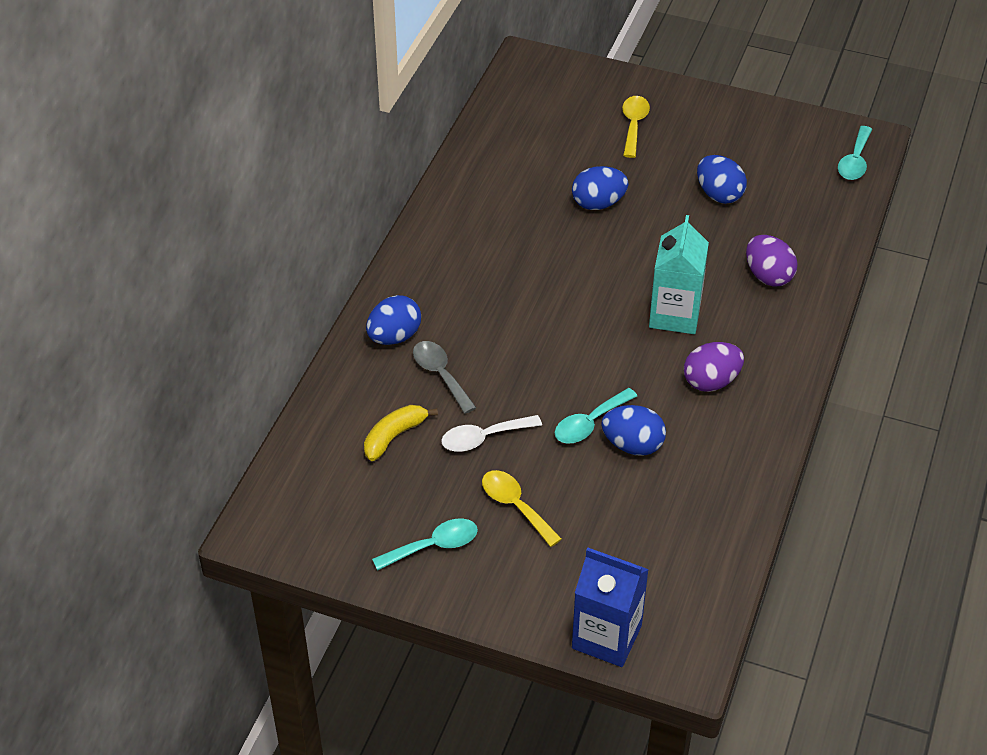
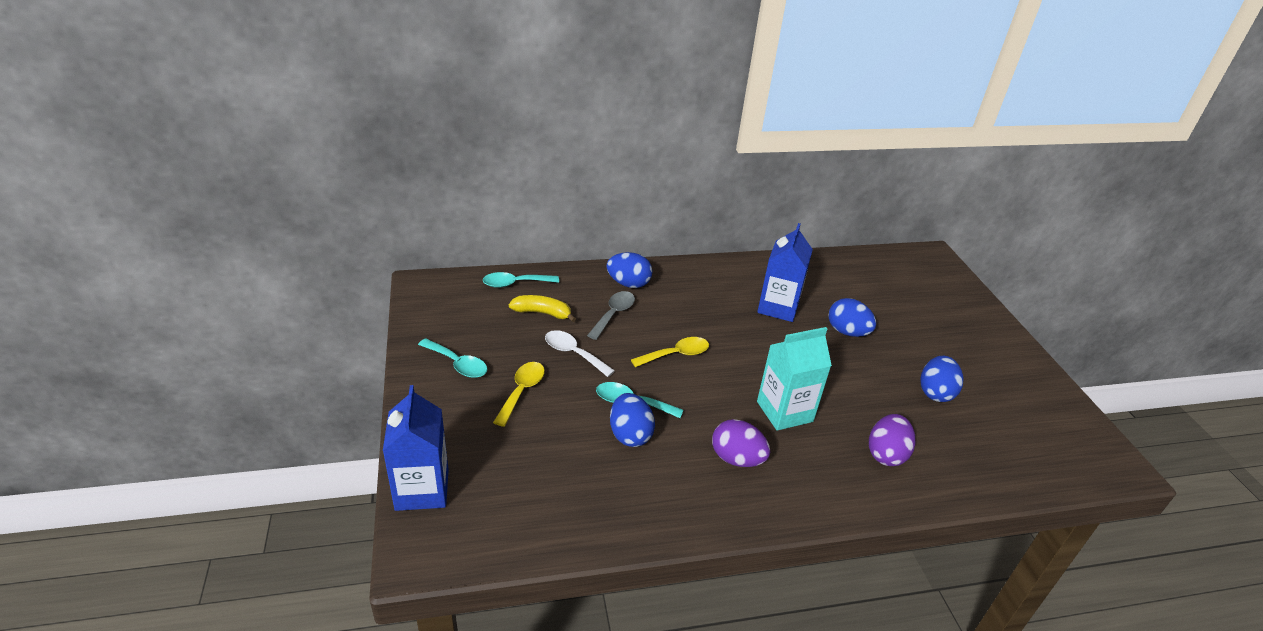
camera: 55 degrees right, 10 degrees down
(524, 233) = (778, 307): none -> blue carton
(633, 125) = (943, 323): yellow spoon -> yellow spoon (676, 354)
(855, 161) = (1082, 466): turquoise spoon -> turquoise spoon (515, 283)

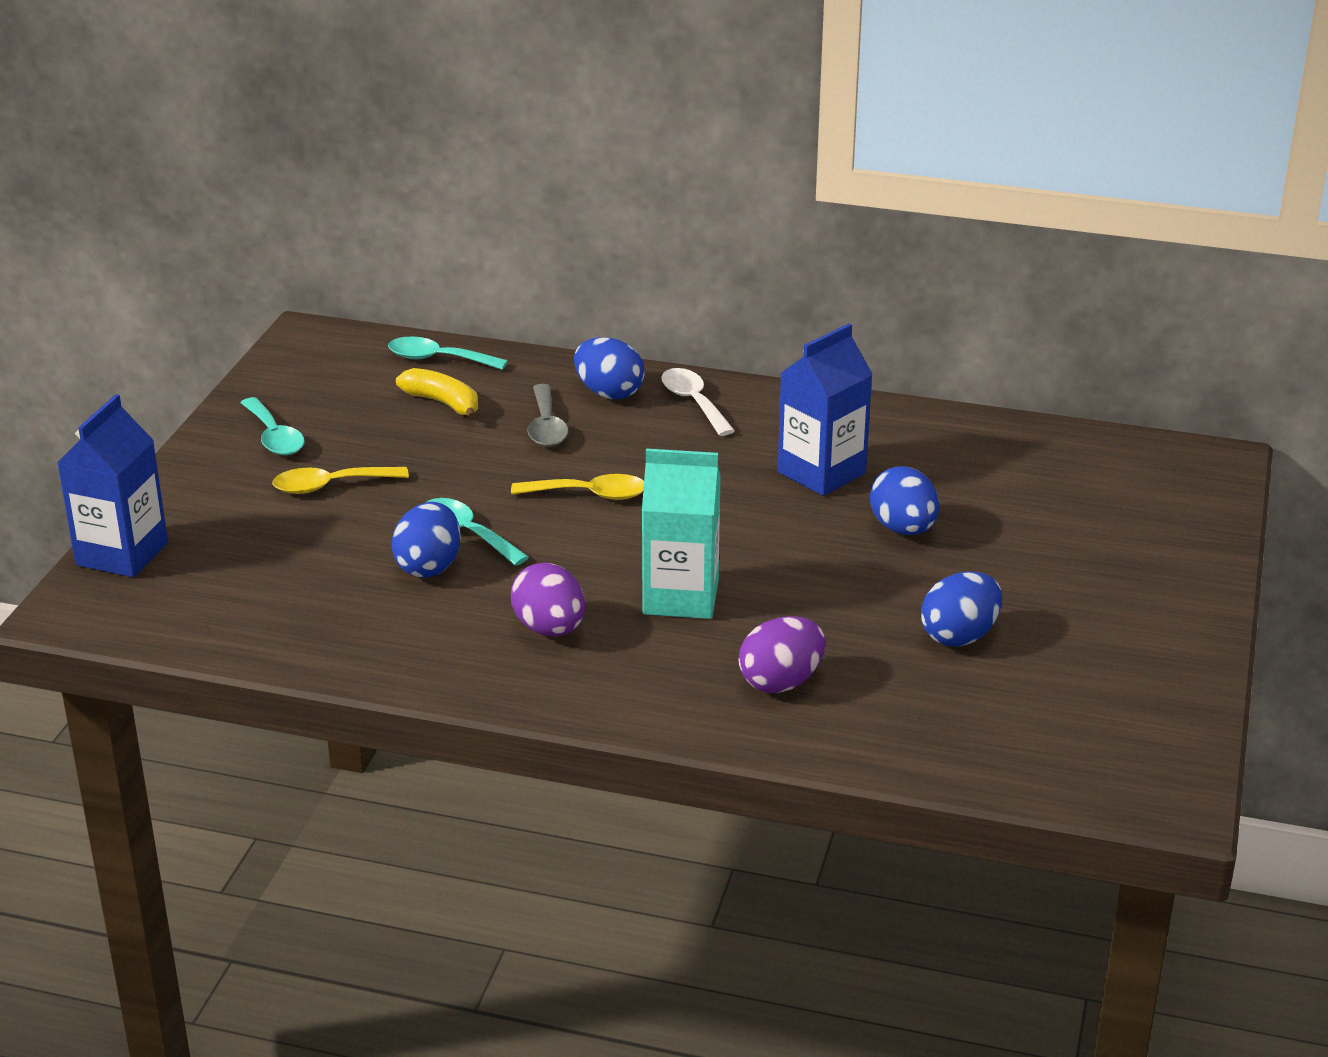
camera: 30 degrees right, 5 degrees down
(522, 391) = (330, 486): yellow spoon -> yellow spoon turned 150 degrees counterclockwise
(573, 353) = (441, 460): white spoon -> white spoon (693, 402)
(613, 314) = (546, 426): grey spoon -> grey spoon turned 120 degrees clockwise

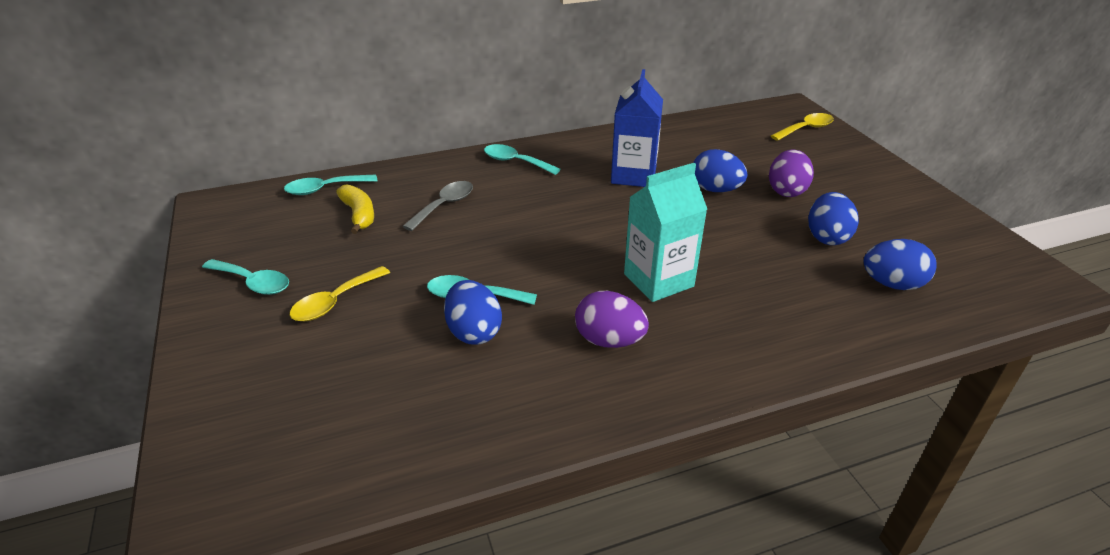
camera: 35 degrees left, 5 degrees up
(122, 554) = (201, 438): blue carton -> none
(443, 403) = (359, 215): yellow banana -> yellow banana turned 60 degrees clockwise
(546, 426) = (444, 205): grey spoon -> grey spoon turned 105 degrees counterclockwise
(589, 494) = (522, 237): yellow spoon -> yellow spoon (806, 129)
(609, 393) = (459, 173): blue egg -> blue egg (892, 284)
(693, 402) = (515, 162): white spoon -> turquoise spoon
(781, 682) = (786, 309): purple egg -> purple egg (786, 191)

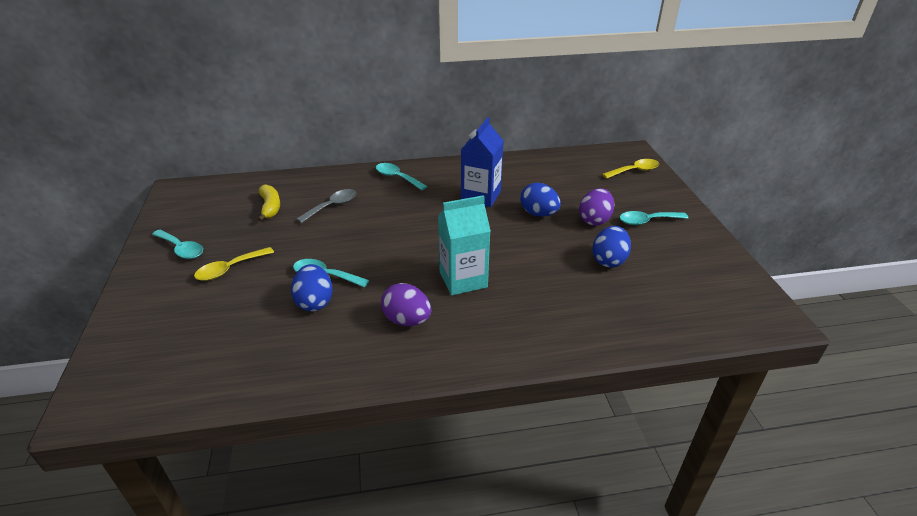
camera: 10 degrees right, 0 degrees up
(325, 189) = (254, 186): turquoise spoon -> turquoise spoon (647, 221)
(892, 284) = (642, 303): blue egg -> none

